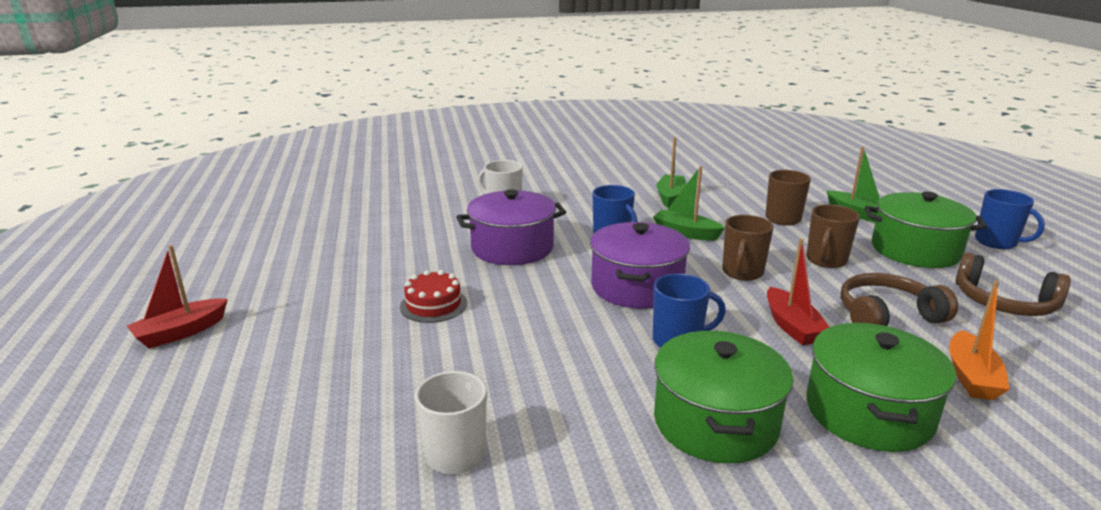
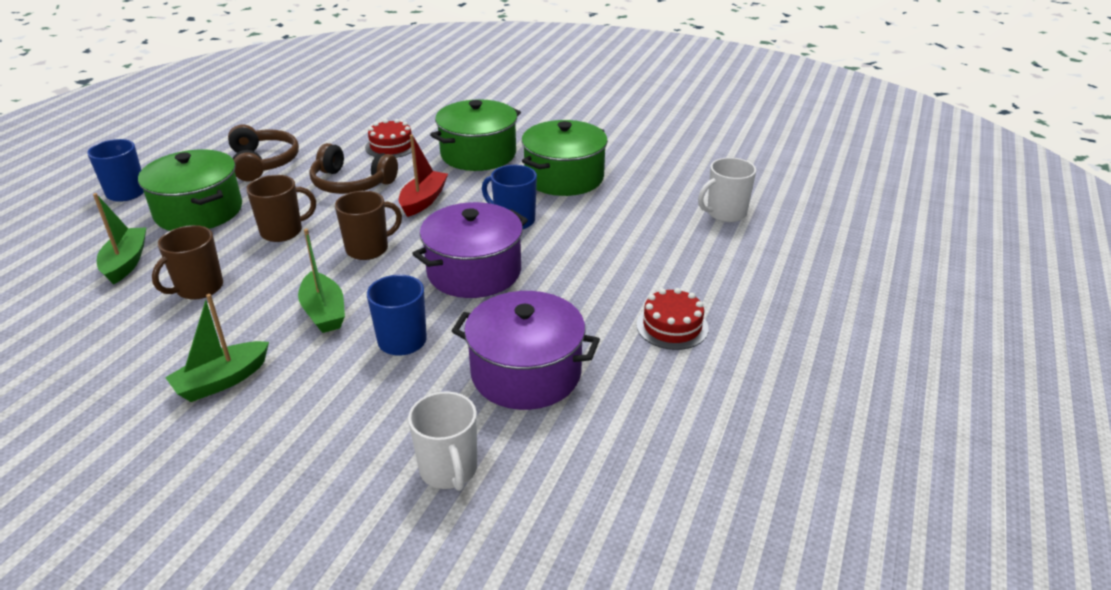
camera: 145 degrees left, 10 degrees up
(181, 332) = (941, 393): red boat -> none
(971, 377) = (391, 146): orange boat -> red cake

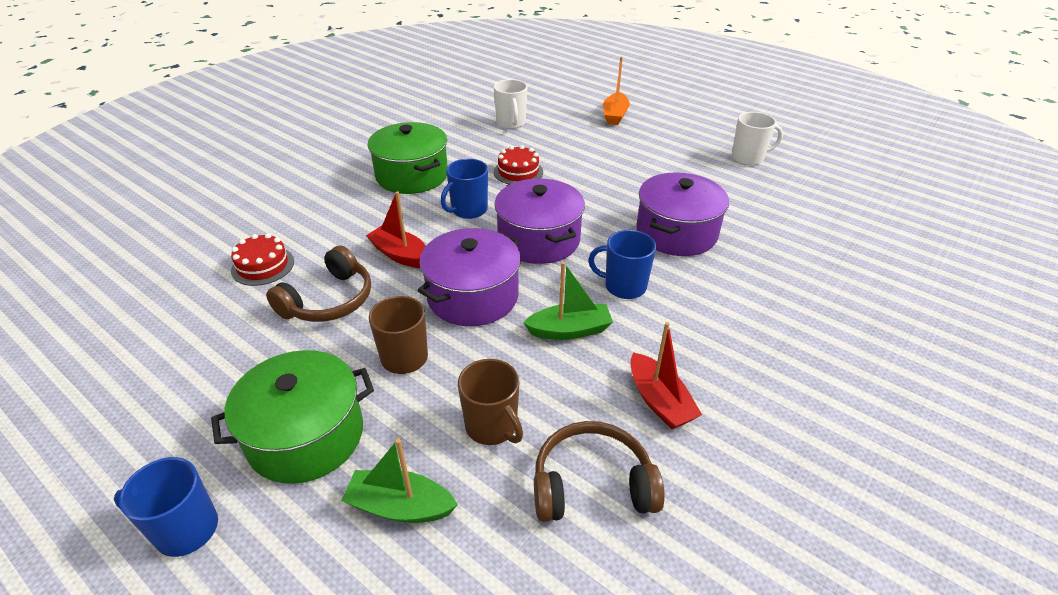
camera: 75 degrees left, 5 degrees up
(222, 381) = (659, 401): green boat -> red boat
(263, 163) = (214, 374): brown headphones -> brown headphones (592, 485)
(368, 249) = (473, 296): brown mug -> purple pot
(449, 470) = (773, 278): white mug -> white mug (748, 158)
(478, 154) = (331, 213): green pot -> none
(672, 326) = (637, 169): red cake -> red cake (518, 172)
(819, 290) = (615, 115): none -> orange boat

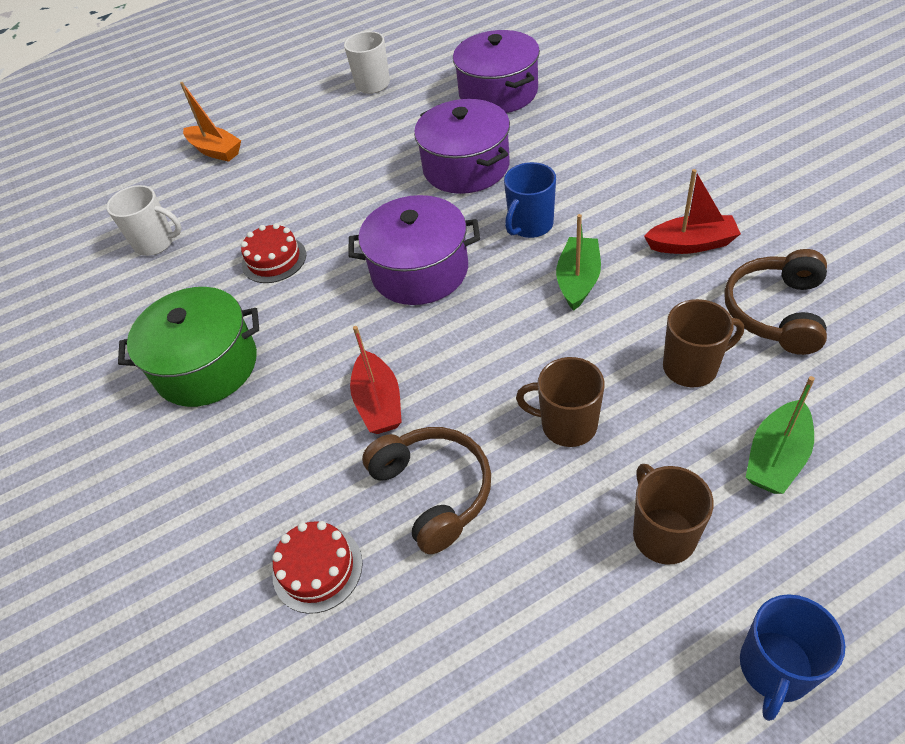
camera: 60 degrees left, 10 degrees up
(306, 436) = (663, 534): green pot -> brown mug
(400, 255) = (379, 403): red boat -> red boat turned 75 degrees counterclockwise
(468, 210) = (324, 321): blue mug -> none
(473, 296) = (491, 347): purple pot -> purple pot (498, 93)

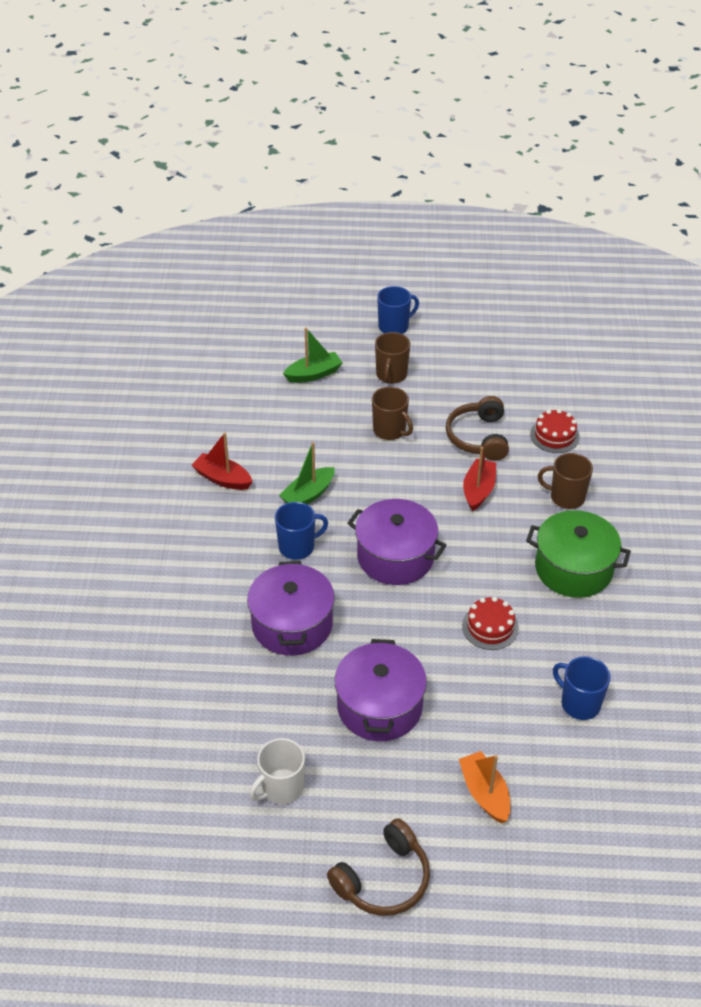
camera: 155 degrees left, 5 degrees down
(155, 243) = (579, 703): white mug -> blue mug
(498, 93) = (192, 691): purple pot -> purple pot (379, 706)
(691, 367) = (304, 422): brown mug -> brown mug (566, 497)
(776, 311) = (231, 423): brown headphones -> brown headphones (383, 879)

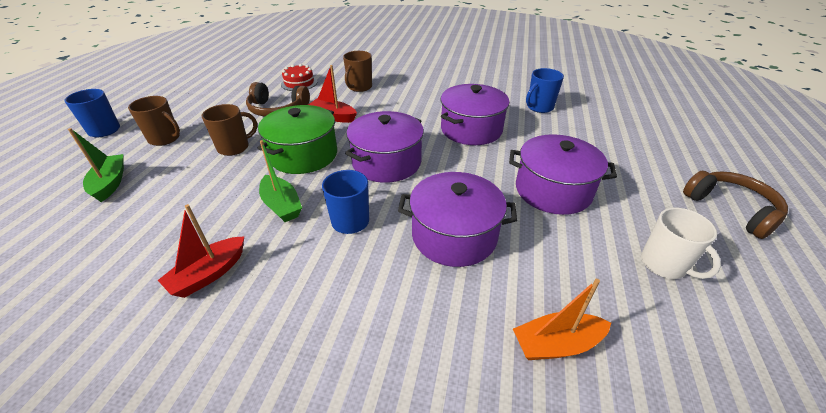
camera: 80 degrees left, 5 degrees down
(484, 793) = (625, 151): orange boat -> orange boat (556, 344)
(490, 627) = (471, 129): red cake -> purple pot
(573, 569) = (424, 93): green pot -> green pot (303, 155)

